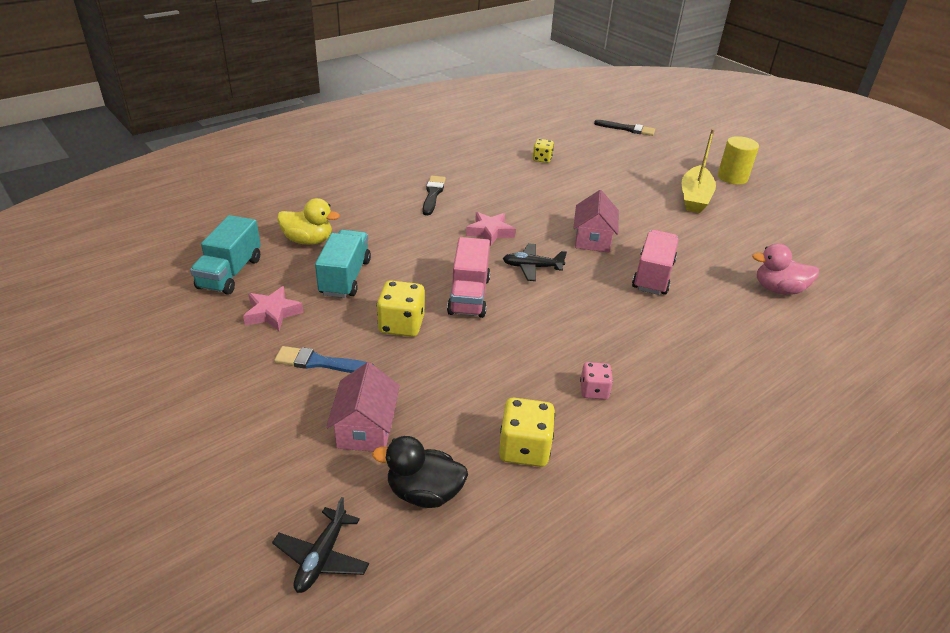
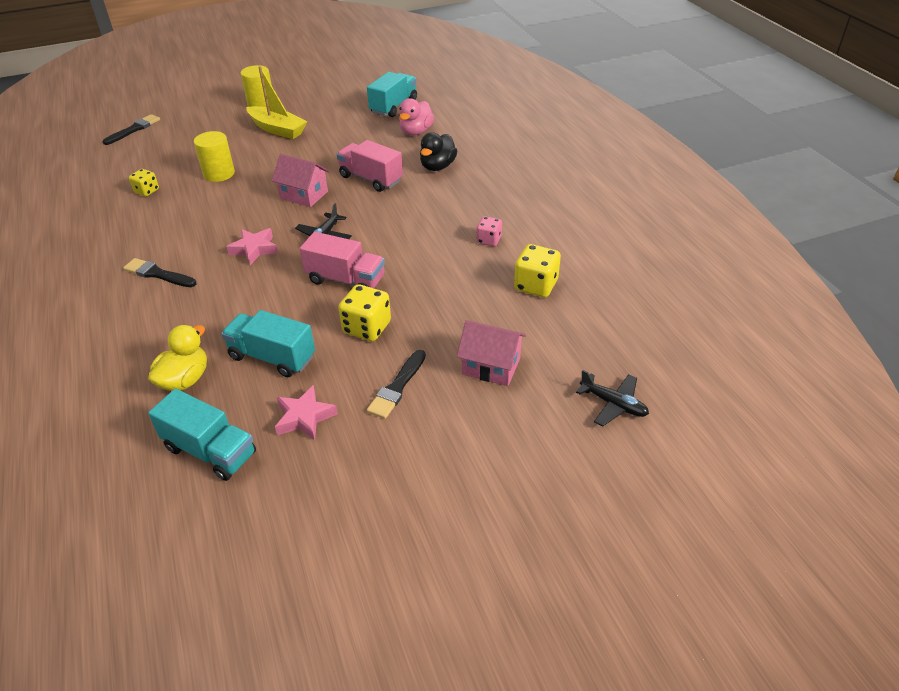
camera: 70 degrees left, 5 degrees up
(320, 362) = (397, 387): blue brush -> black brush
(424, 493) = (565, 342): black duck -> black duck (437, 166)
(593, 185) = (219, 174): none -> yellow cylinder
(817, 261) = (393, 106): none -> turquoise truck

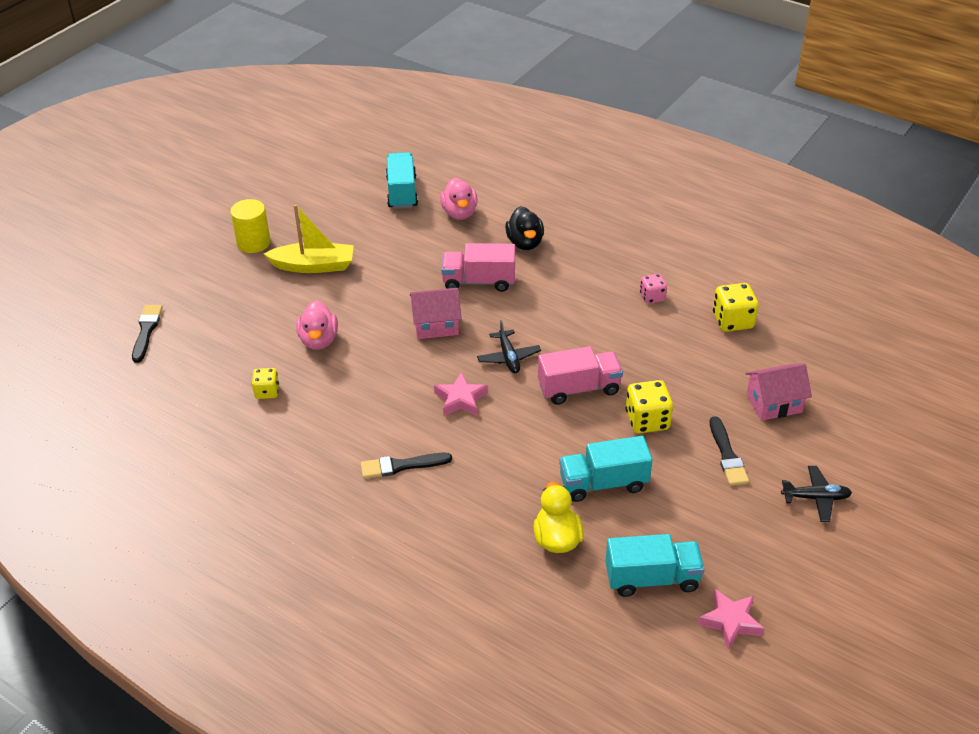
camera: 35 degrees left, 0 degrees up
(219, 174) = (319, 340): yellow cylinder -> pink duck
(304, 417) = (689, 515): pink star -> pink star (730, 621)
(613, 404) = (883, 389): black plane -> black plane (815, 498)

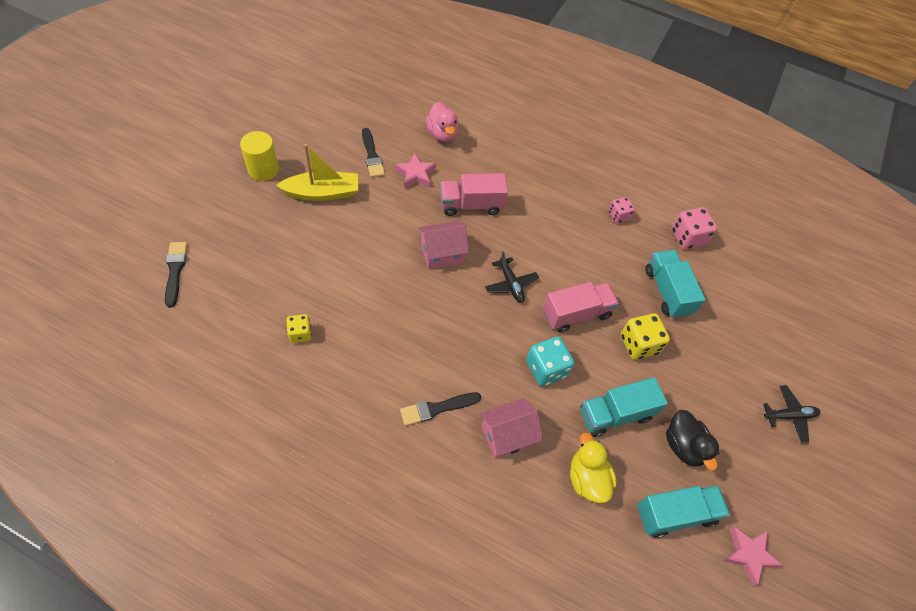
camera: 15 degrees left, 15 degrees up
(319, 340) = (339, 274): pink duck -> none
(402, 192) = (388, 113): turquoise truck -> turquoise truck (667, 292)
(460, 399) = (477, 331): pink star -> pink star (415, 174)
(525, 243) = (503, 163): black duck -> black duck (683, 446)
(532, 437) = (546, 369): none -> turquoise dice
(727, 455) = (710, 376): black brush -> black brush (372, 155)
(732, 321) = (687, 237): yellow dice -> pink dice
(774, 403) = (736, 320): pink house -> pink house (507, 435)

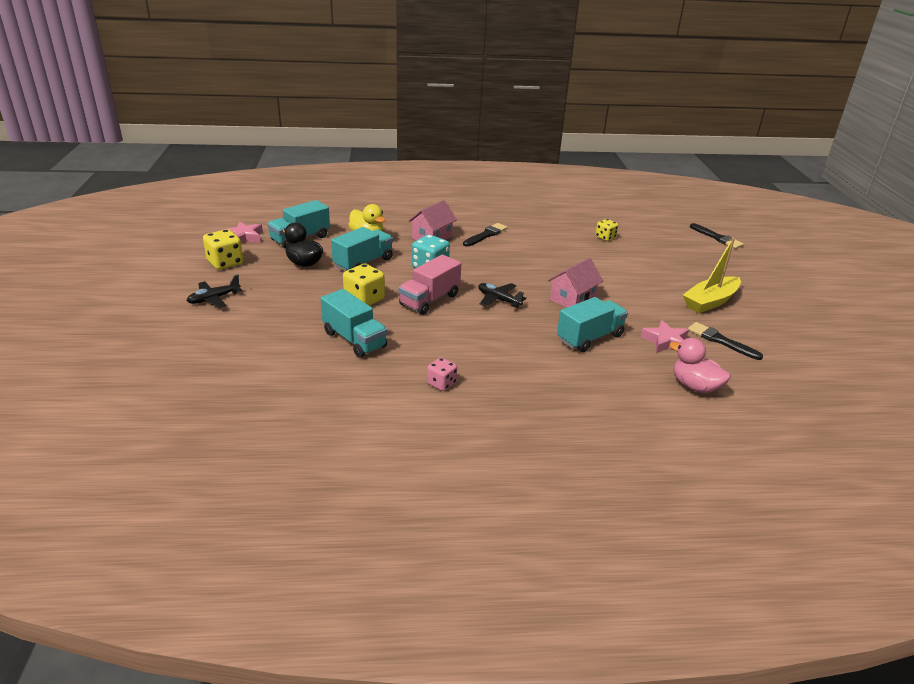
camera: 155 degrees right, 25 degrees down
(263, 169) = (774, 299): yellow cylinder -> none
(471, 205) = (589, 338): pink truck -> turquoise truck
(687, 237) = (351, 392): pink dice -> none
(775, 491) = (225, 263): none -> yellow dice

